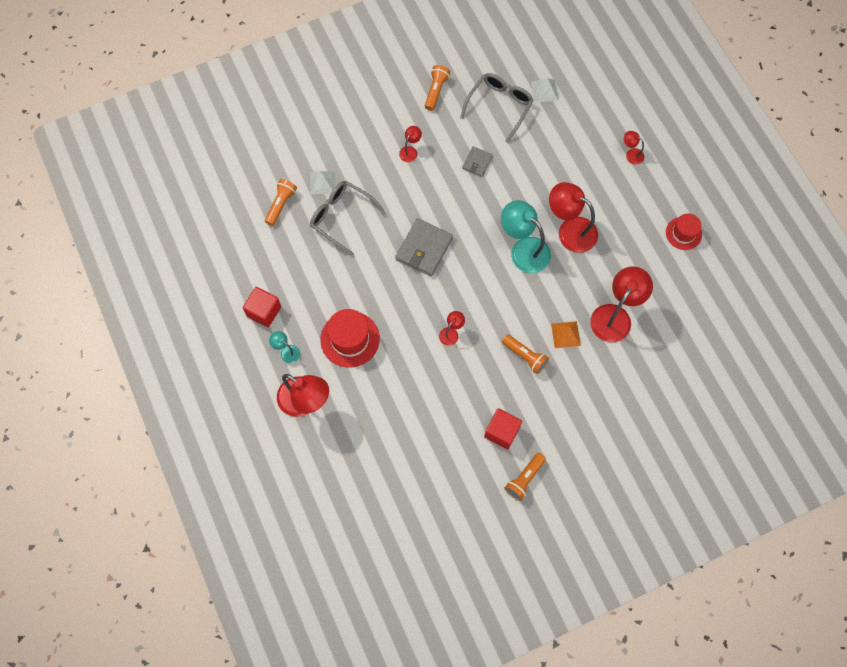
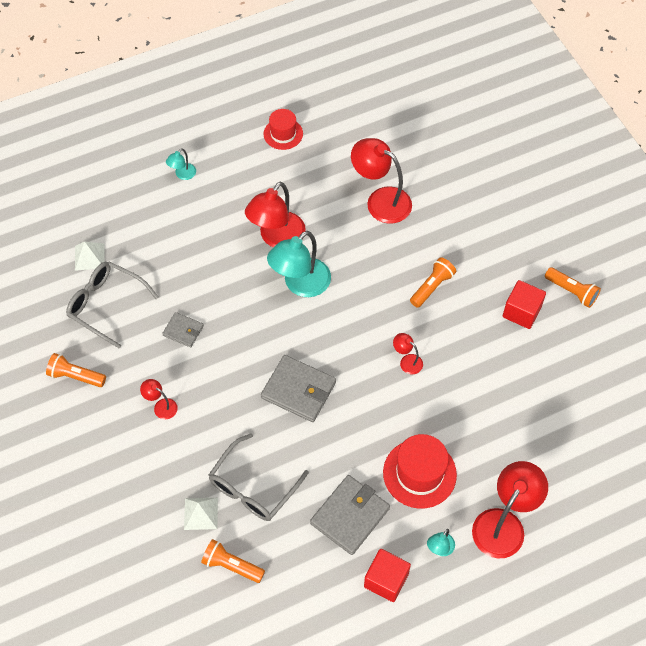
camera: 90 degrees left, 10 degrees down
(316, 286) = (350, 516): none -> grey wallet
(565, 334) = (404, 247): orange pyramid -> none
(631, 154) = (182, 175): red lamp -> turquoise lamp

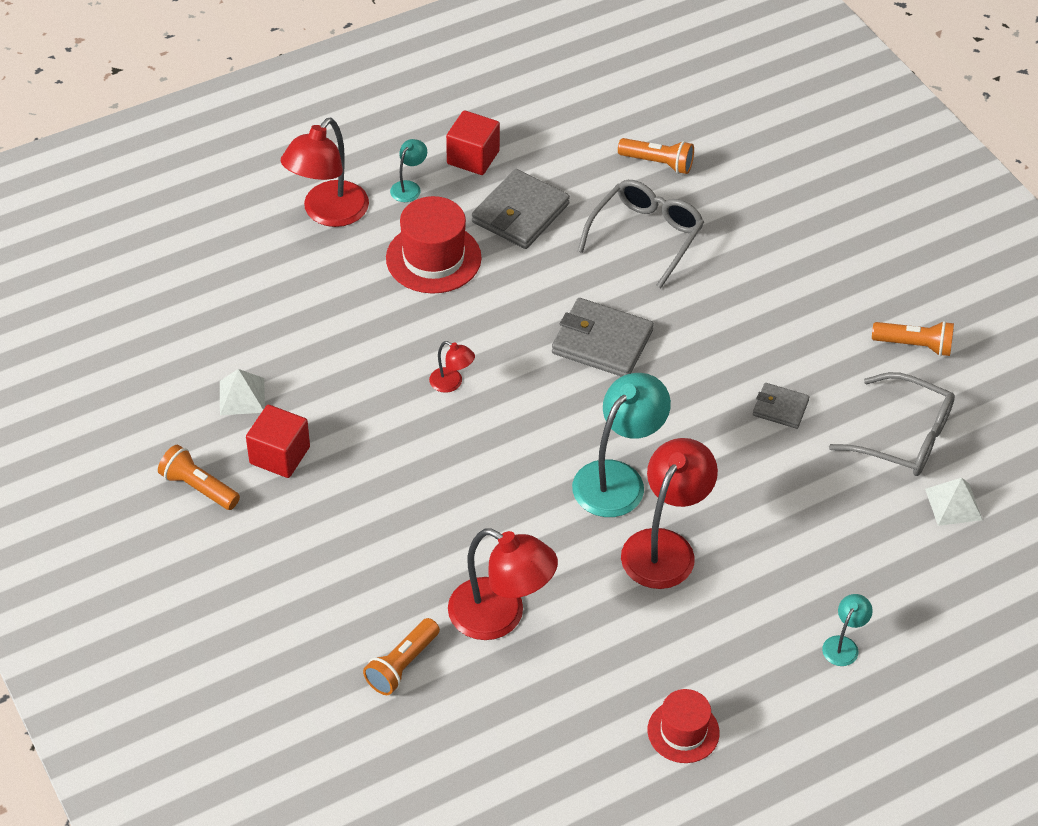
camera: 175 degrees right, 10 degrees down
(161, 406) = (786, 316): red lamp -> none
(201, 513) = (706, 208): white pyramid -> white pyramid (242, 396)
(432, 287) = (415, 484): orange flashlight -> orange flashlight (402, 665)

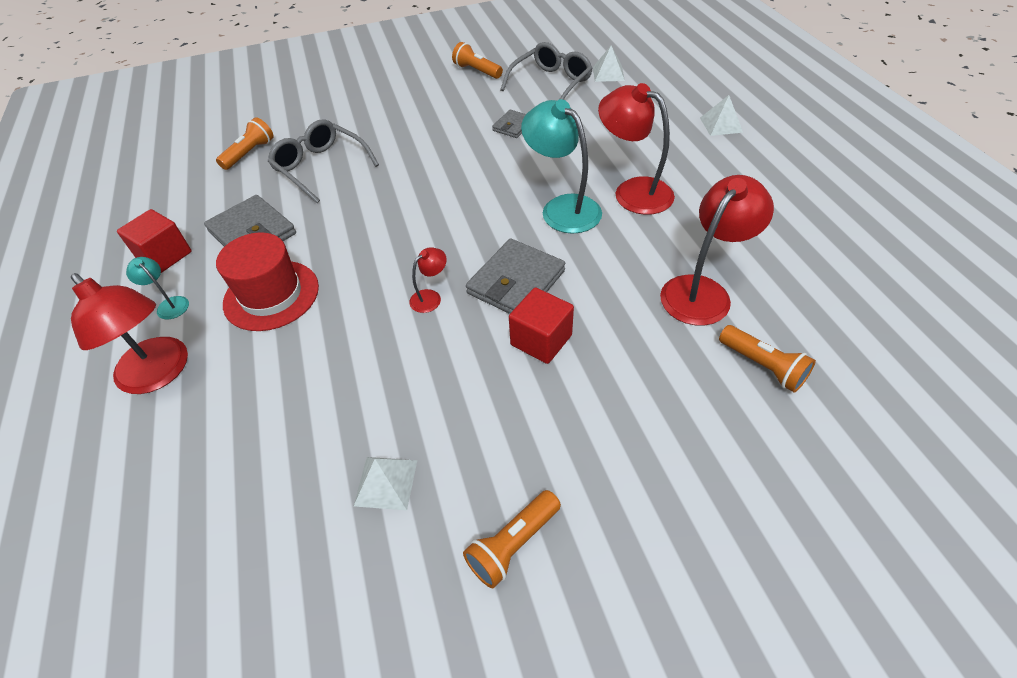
camera: 75 degrees left, 0 degrees up
(280, 455) = (483, 450): red cube -> red cube (541, 340)
(602, 342) = (419, 201): grey wallet -> grey wallet (516, 282)
(683, 731) = (806, 201): red hat -> none
(843, 645) = (721, 125): turquoise lamp -> white pyramid
(914, 345) = (477, 71): orange flashlight -> orange flashlight turned 75 degrees counterclockwise

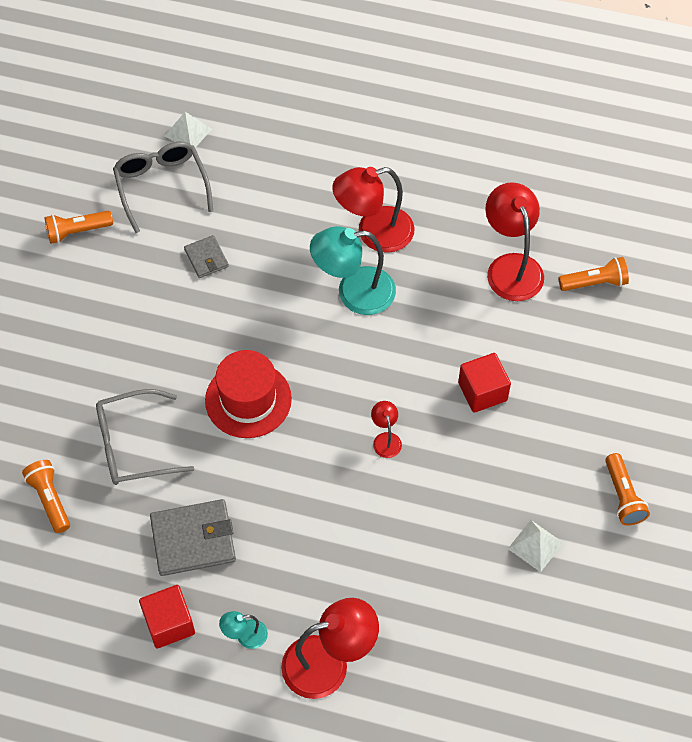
camera: 60 degrees left, 10 degrees up
(271, 295) = (294, 552): red hat -> red hat (248, 399)
(516, 282) = (414, 374): grey wallet -> none
(721, 125) = (342, 113): white pyramid -> none

